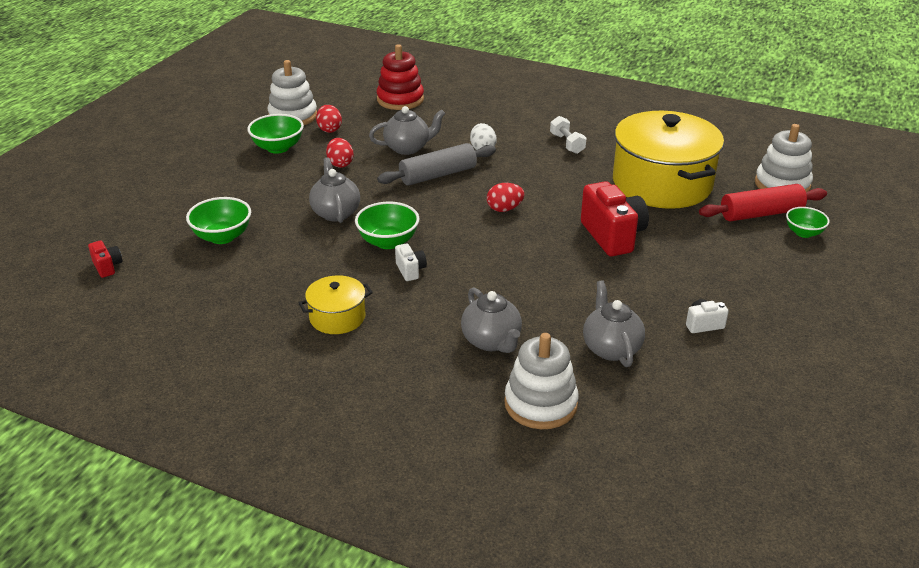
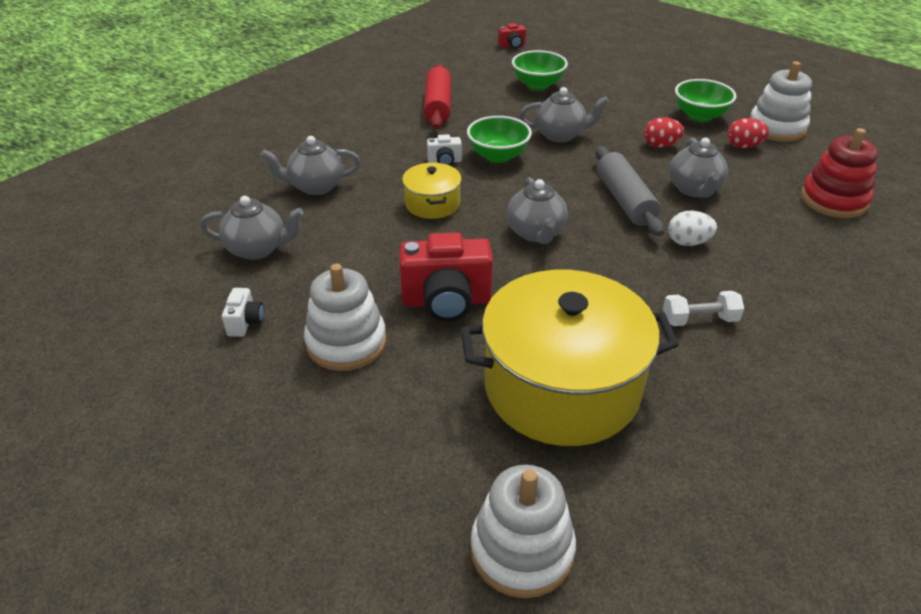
camera: 105 degrees right, 5 degrees up
(337, 317) = (396, 123): yellow pot -> yellow pot (432, 204)
(504, 209) = (536, 233): red egg -> grey teapot
(540, 404) = (221, 196): white stacking toy -> white stacking toy (346, 343)
(761, 214) = (441, 476): red rolling pin -> red rolling pin (438, 106)
(803, 233) = (368, 509): green bowl -> none

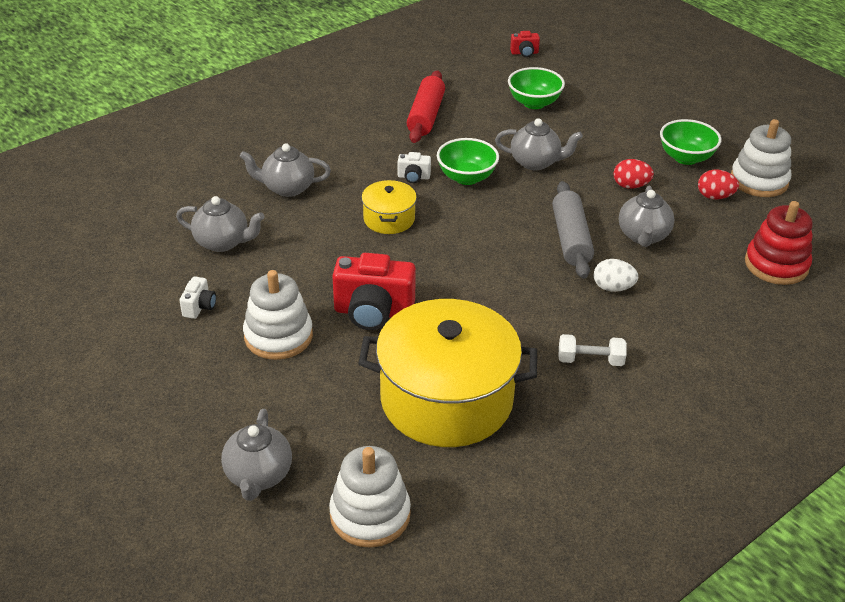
camera: 10 degrees right, 0 degrees up
(536, 233) = (474, 260): grey teapot -> grey teapot (258, 476)

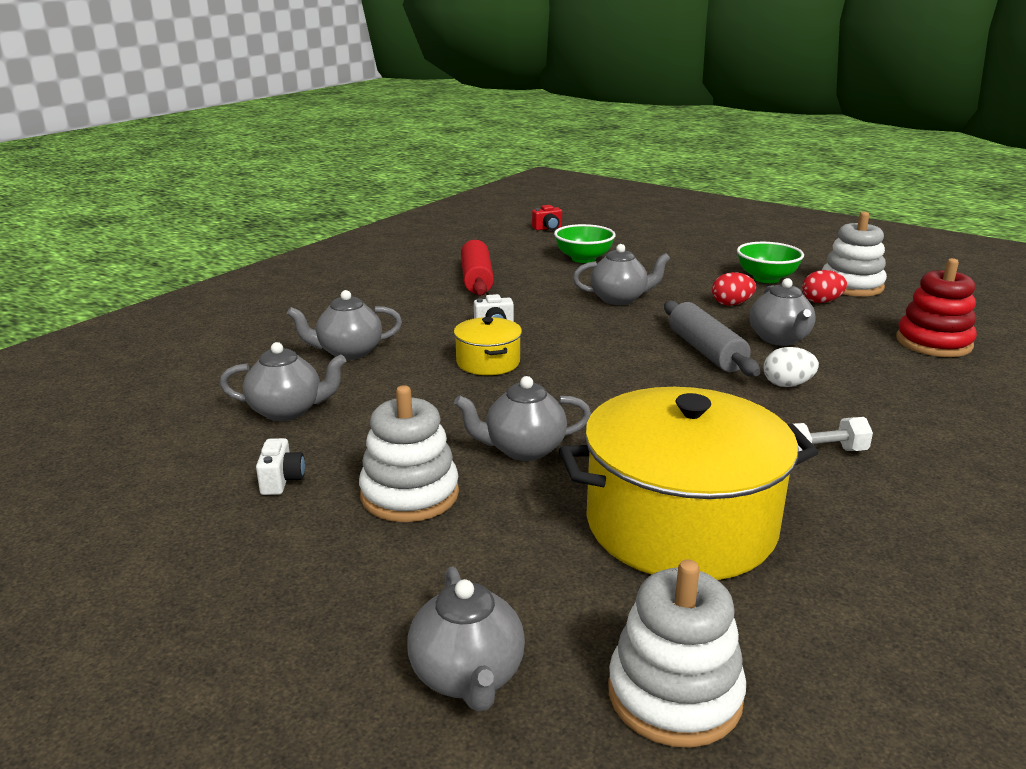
camera: 15 degrees left, 15 degrees down
(373, 312) = (523, 449): red camera -> grey teapot
(466, 177) = (554, 318): green bowl -> none

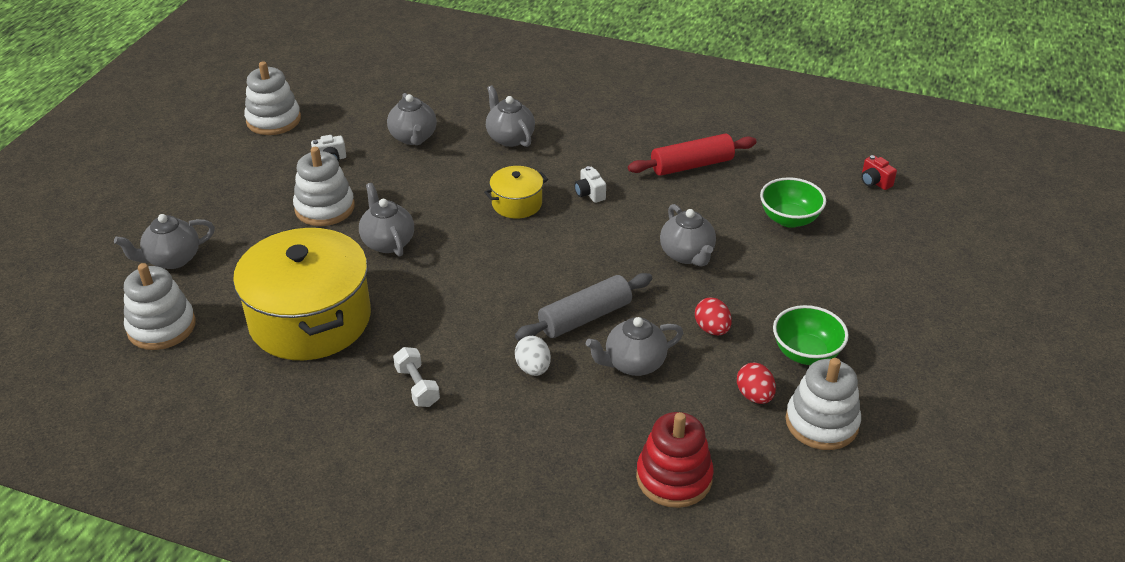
camera: 75 degrees right, 15 degrees up
(102, 530) = (273, 120): none -> white stacking toy

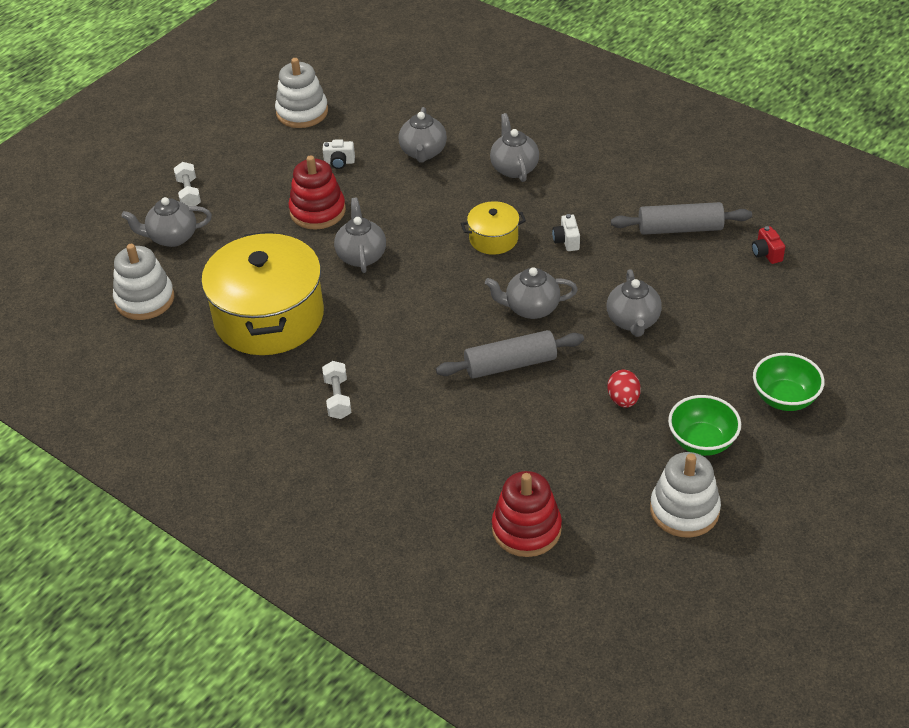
camera: 20 degrees right, 5 degrees up
(177, 213) = (189, 193): none -> white dumbbell
(325, 208) = (317, 211): white stacking toy -> red stacking toy
(533, 368) = (444, 403): white egg -> none
(634, 364) = (536, 418): grey teapot -> grey teapot (531, 308)
(691, 165) = (680, 228): red rolling pin -> grey rolling pin
(754, 396) = (633, 471): red egg -> none
(789, 219) = (751, 304): green bowl -> green bowl (784, 398)
(874, 182) = (860, 280): red camera -> red camera (766, 254)

